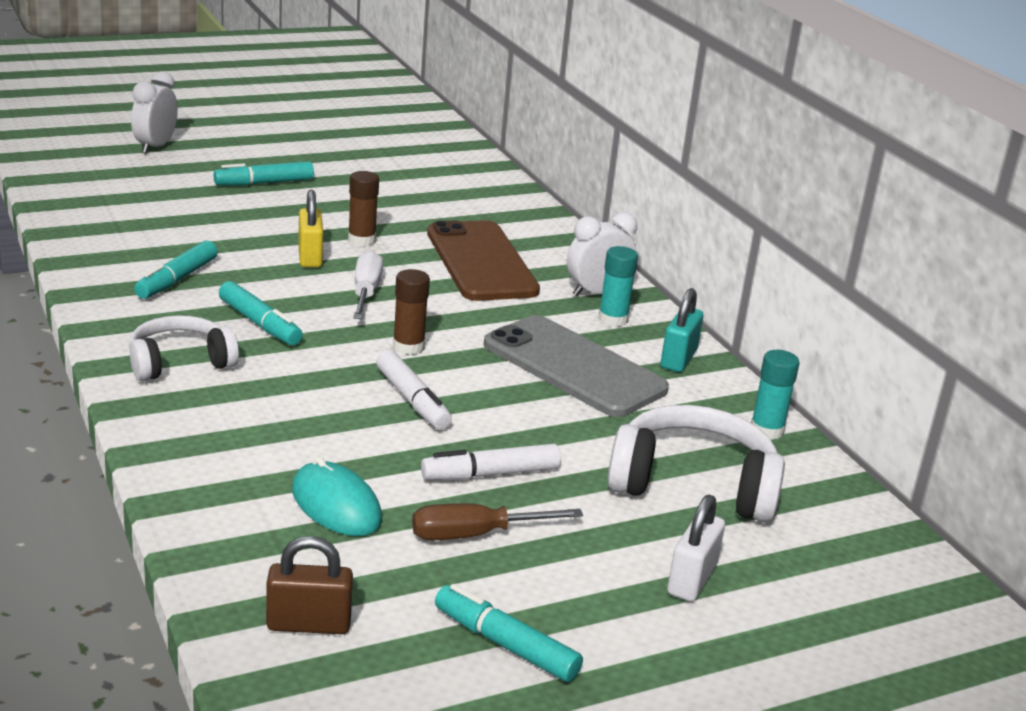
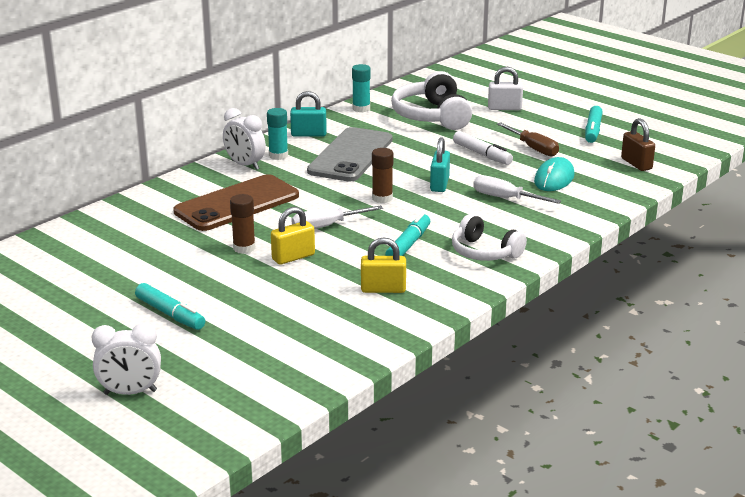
camera: 110 degrees left, 0 degrees up
(176, 279) = (383, 289): turquoise marker -> yellow padlock
(314, 434) = (504, 198): none -> white screwdriver
(412, 400) = (439, 184): white marker -> turquoise padlock

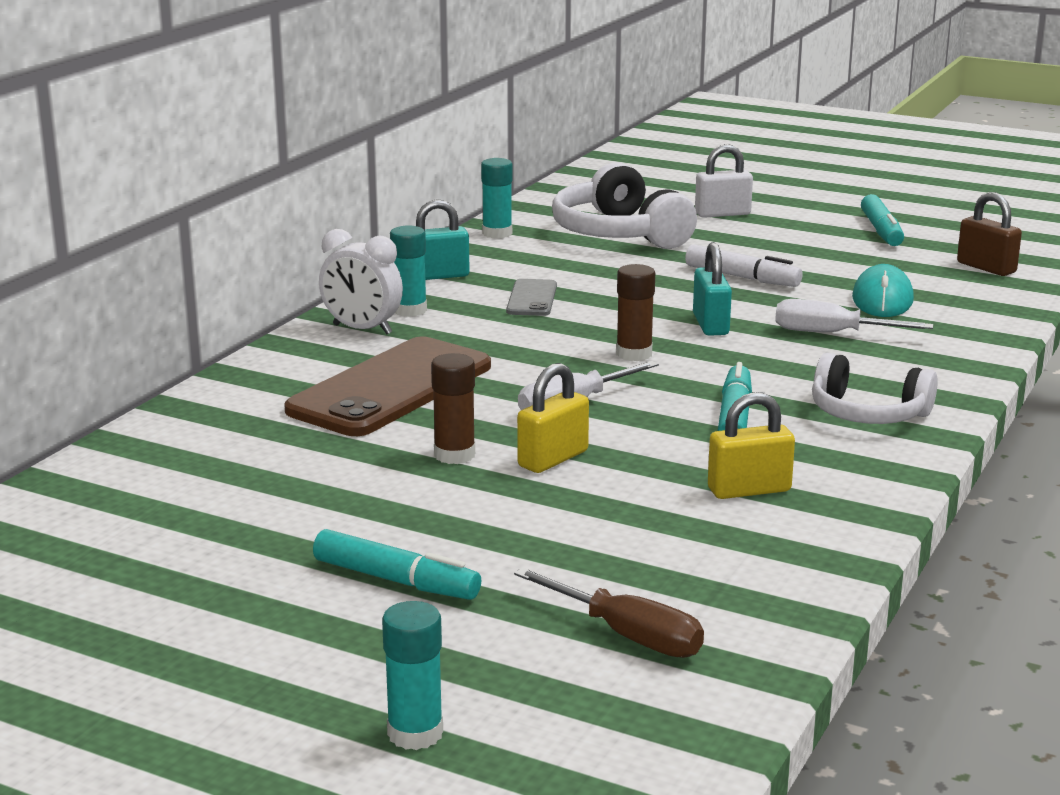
camera: 15 degrees left, 5 degrees down
(130, 392) = (415, 733): white clock -> turquoise glue stick
(350, 155) = (532, 299): grey phone -> grey phone, size x0.47
(533, 148) = (814, 262): brown screwdriver -> brown screwdriver (628, 636)

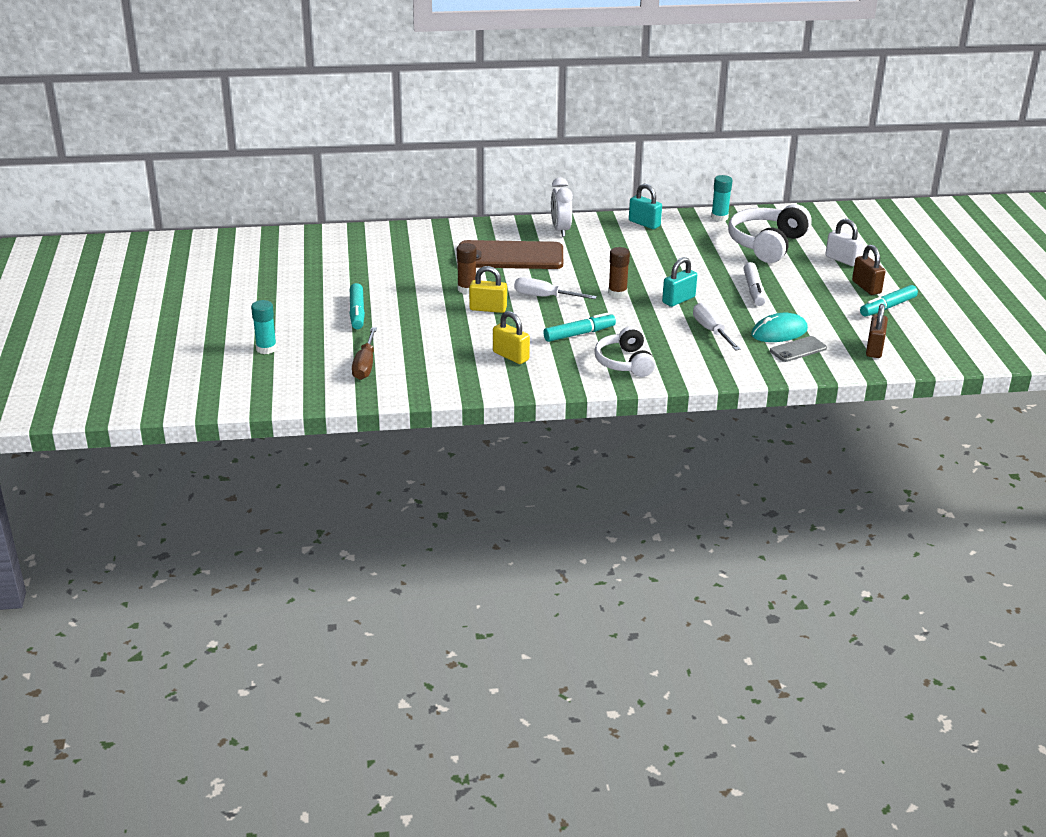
camera: 55 degrees right, 10 degrees up
(410, 310) = (595, 232): turquoise glue stick -> none
(532, 299) = (648, 252): grey phone -> grey phone (798, 349)
(814, 224) = (866, 287): none -> brown padlock

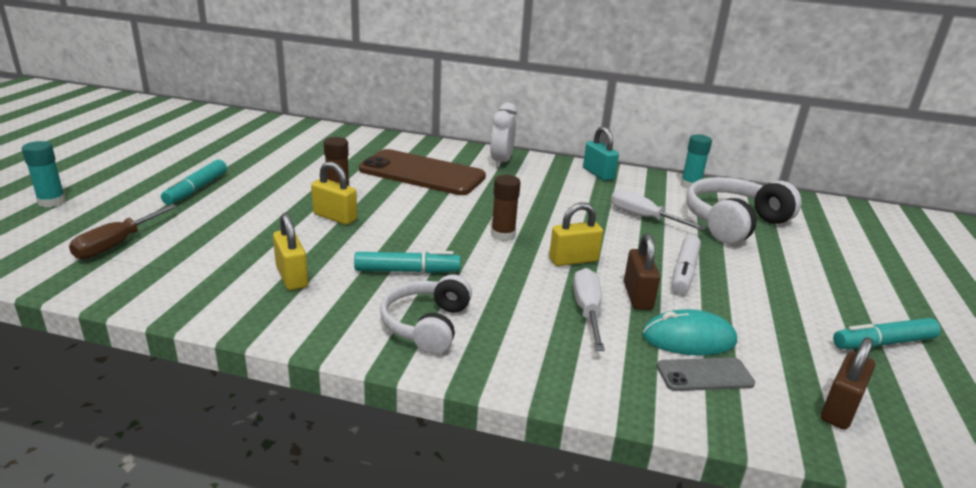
camera: 20 degrees right, 5 degrees down
(544, 297) = (412, 219): white screwdriver -> white screwdriver (643, 217)
(678, 300) = (573, 260): turquoise padlock -> yellow padlock
(842, 260) = (830, 261): white padlock -> none
(866, 287) = (856, 305): brown padlock -> brown padlock (637, 296)

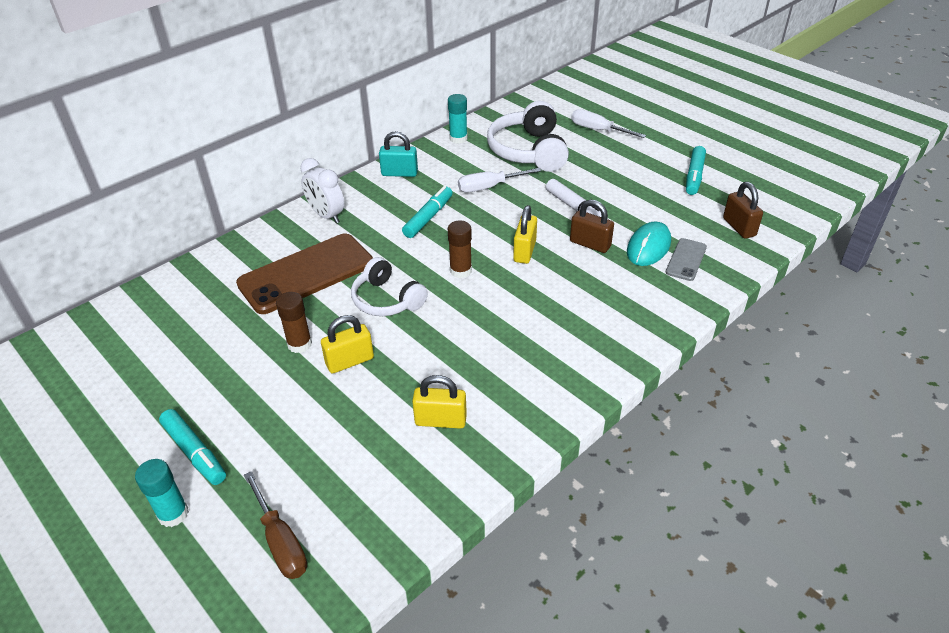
camera: 55 degrees left, 15 degrees up
(52, 202) = (114, 595): turquoise glue stick -> turquoise glue stick (173, 514)
(407, 271) = (479, 346): turquoise marker -> turquoise marker (428, 217)
(427, 325) = (562, 362): white headphones -> white headphones (387, 300)
(587, 311) = (592, 275): white screwdriver -> white screwdriver (597, 130)

